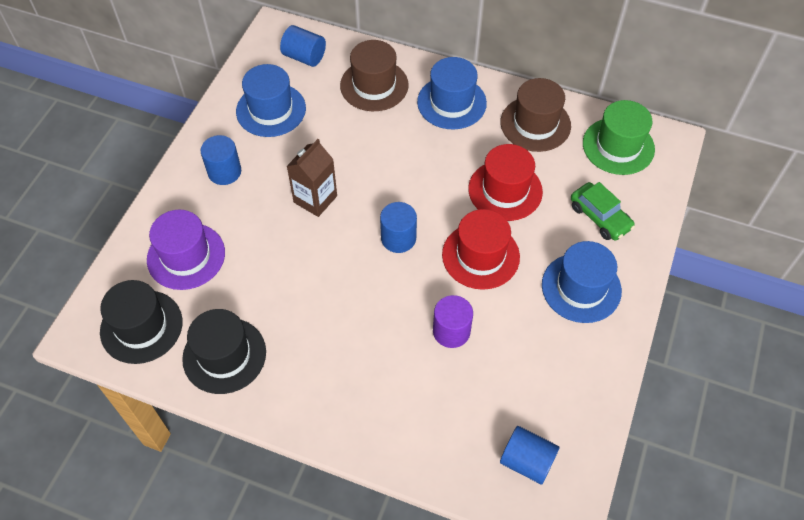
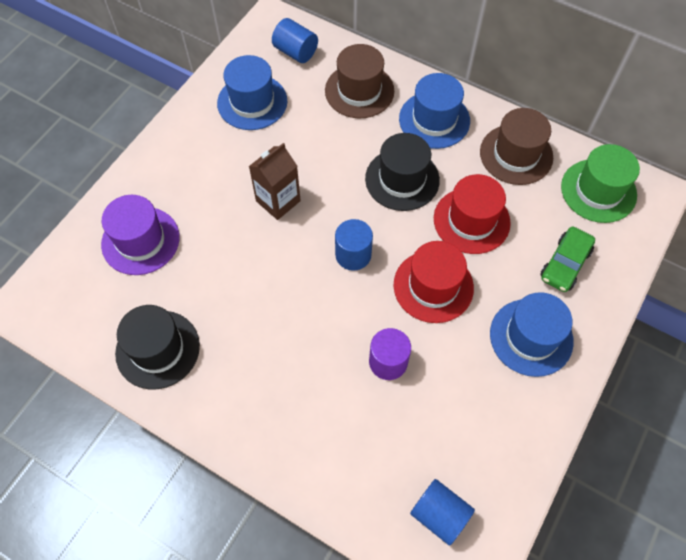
camera: 10 degrees right, 5 degrees up
(141, 326) = (84, 306): black hat -> black hat (402, 179)
(224, 172) = (194, 159): blue cylinder -> none
(600, 217) = (565, 264): green car -> green car turned 60 degrees clockwise

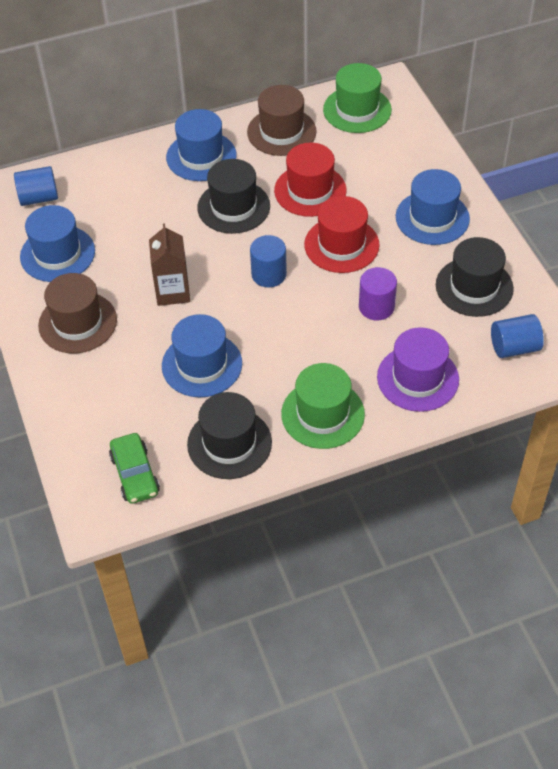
camera: 50 degrees left, 10 degrees down
(140, 240) = (114, 402): purple hat -> purple hat (418, 378)
(221, 273) = (202, 365): none -> blue hat
(238, 399) = (323, 414): none -> green hat
(359, 91) = (124, 182): brown hat -> brown hat (78, 322)
(481, 429) = (474, 287): none -> black hat
(565, 264) = (395, 164): green car -> green car (135, 474)

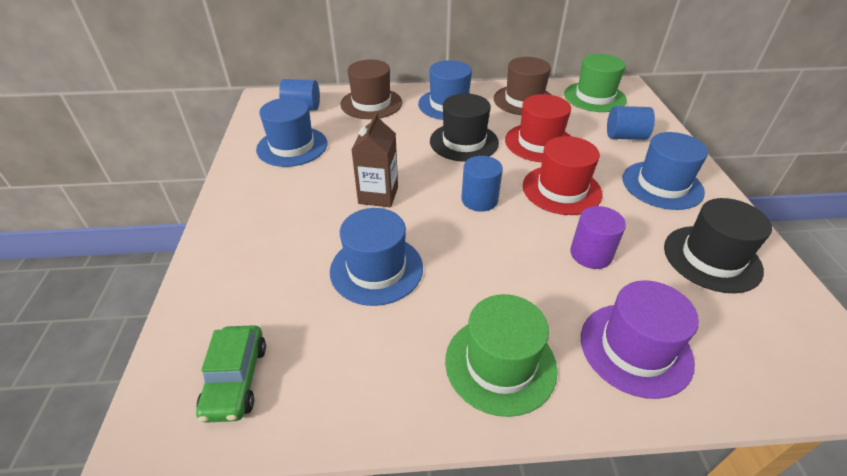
camera: 15 degrees right, 10 degrees down
(78, 322) = (275, 202): brown hat -> brown hat (371, 103)
(229, 443) = (369, 371): black hat -> none
(514, 347) = (771, 341): blue cylinder -> blue cylinder (625, 136)

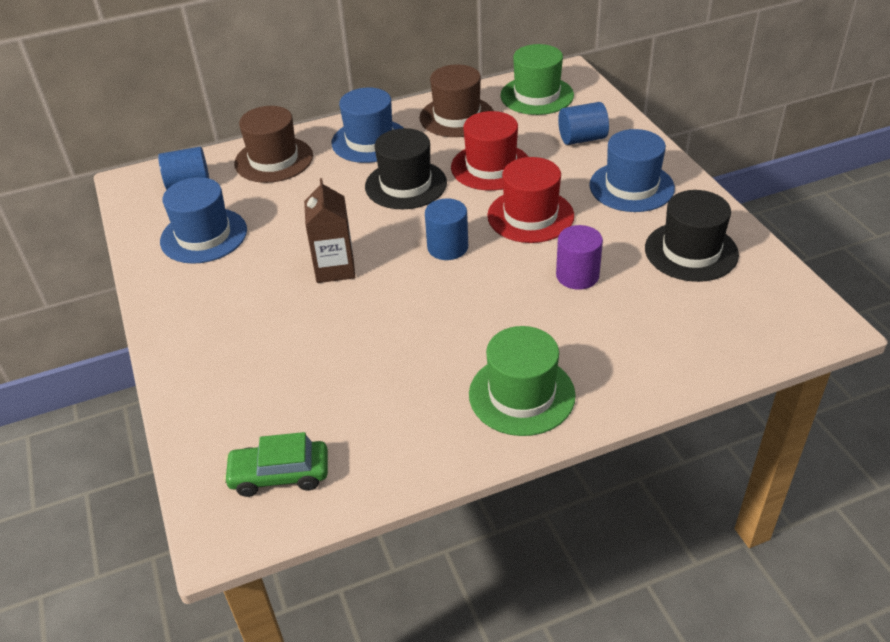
camera: 15 degrees left, 0 degrees up
(236, 380) = (279, 475): green car -> green car turned 105 degrees clockwise
(376, 269) = (368, 344): blue hat -> none
(635, 349) = (637, 350): purple hat -> none

